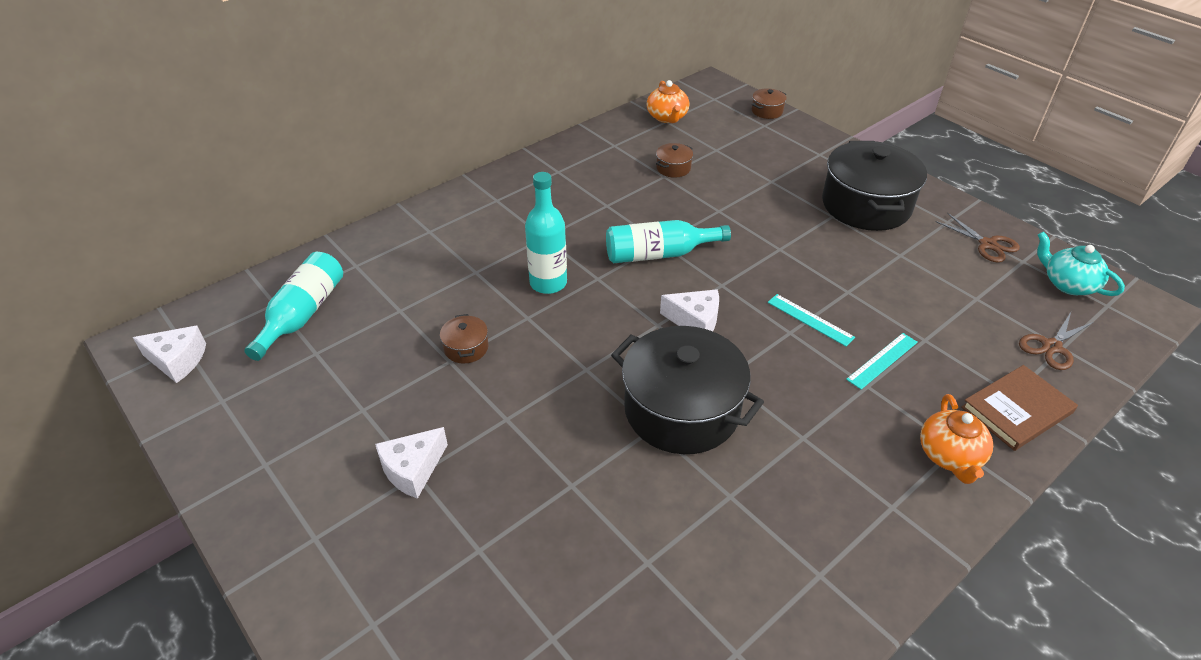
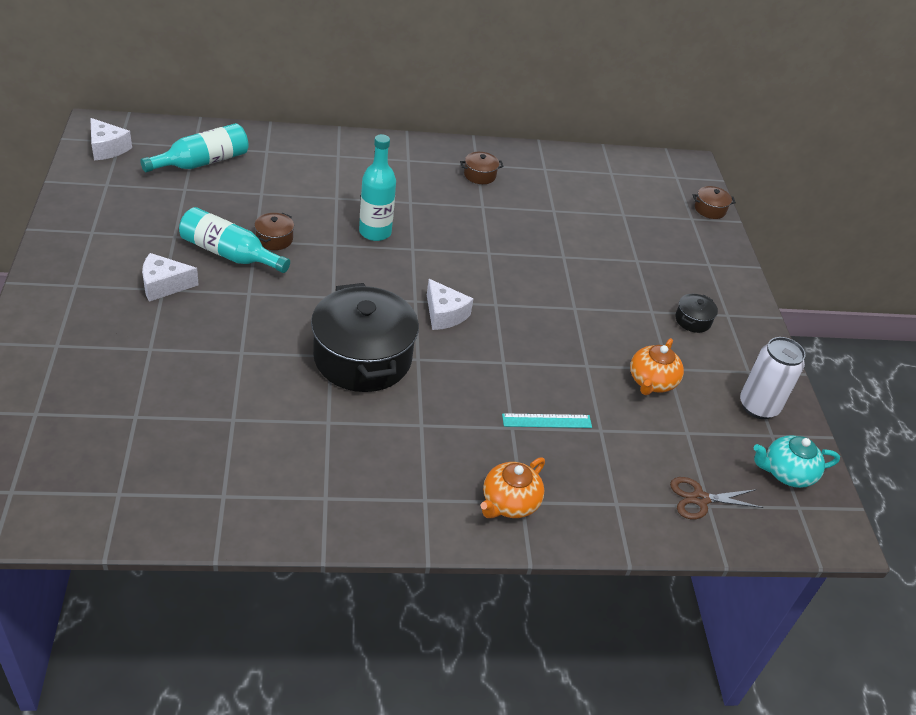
camera: 30 degrees right, 0 degrees up
(659, 254) = (477, 259): turquoise bottle -> turquoise bottle (229, 254)
(667, 117) = (615, 171): orange teapot -> orange teapot (651, 382)
(673, 168) = (569, 209): brown pot -> brown pot (479, 175)
(810, 319) = (530, 364): turquoise ruler -> none
(866, 205) = (693, 320): black pot -> black pot, size x0.41
(987, 244) = (758, 406): brown scissors -> white can
(1016, 410) = (604, 514): brown book -> none
(1067, 284) = (786, 473): turquoise teapot -> turquoise teapot turned 90 degrees counterclockwise

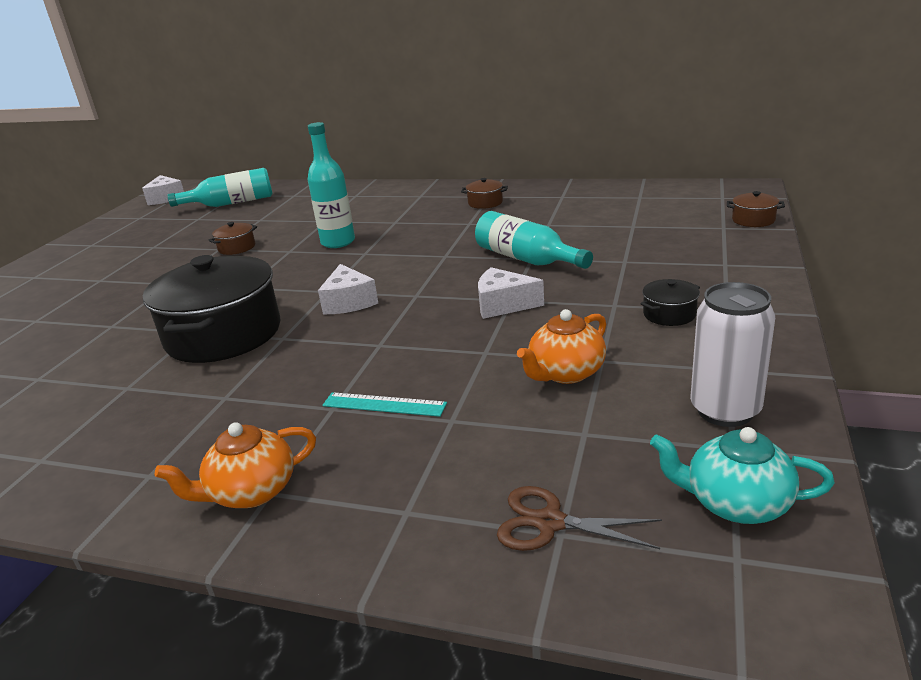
camera: 30 degrees right, 15 degrees down
(164, 285) = (104, 277): white cheese -> white cheese (503, 305)
(229, 254) = (185, 257): turquoise bottle -> turquoise bottle (527, 259)

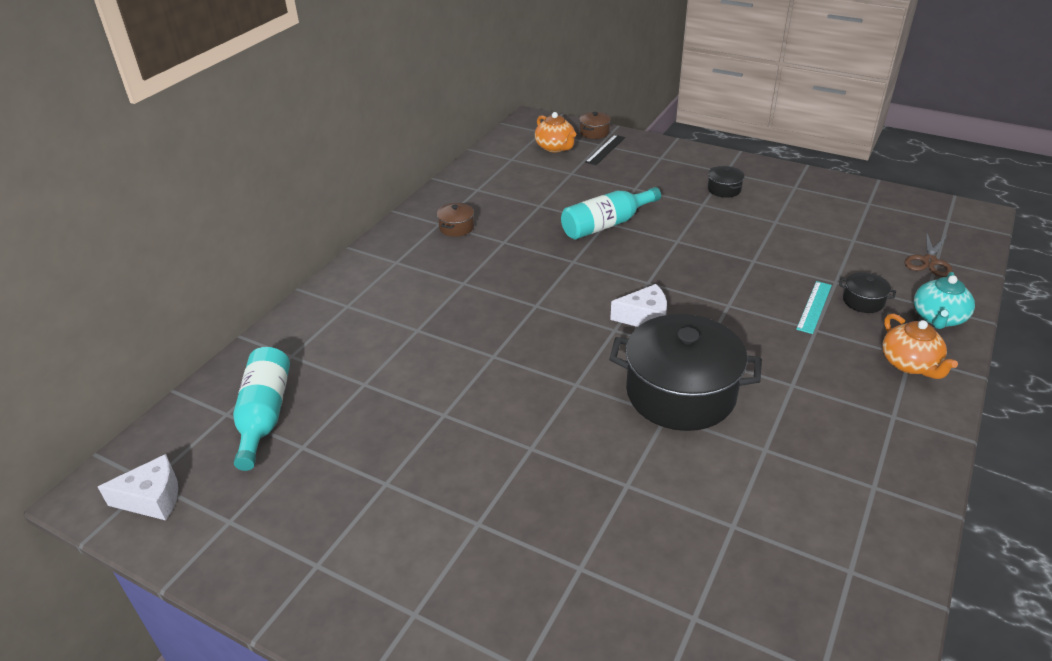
camera: 80 degrees left, 10 degrees up
(237, 248) = (452, 398): brown pot -> none
(338, 242) = (493, 321): turquoise bottle -> none
(404, 446) = (863, 301): none -> black pot
(503, 305) = (684, 245): white cheese -> none
(565, 373) = (788, 235): orange teapot -> orange teapot (555, 147)
(711, 232) = (605, 150): none -> black ruler
(725, 410) = (835, 197): white can -> none
(735, 503) = (911, 212): turquoise teapot -> turquoise teapot (938, 318)

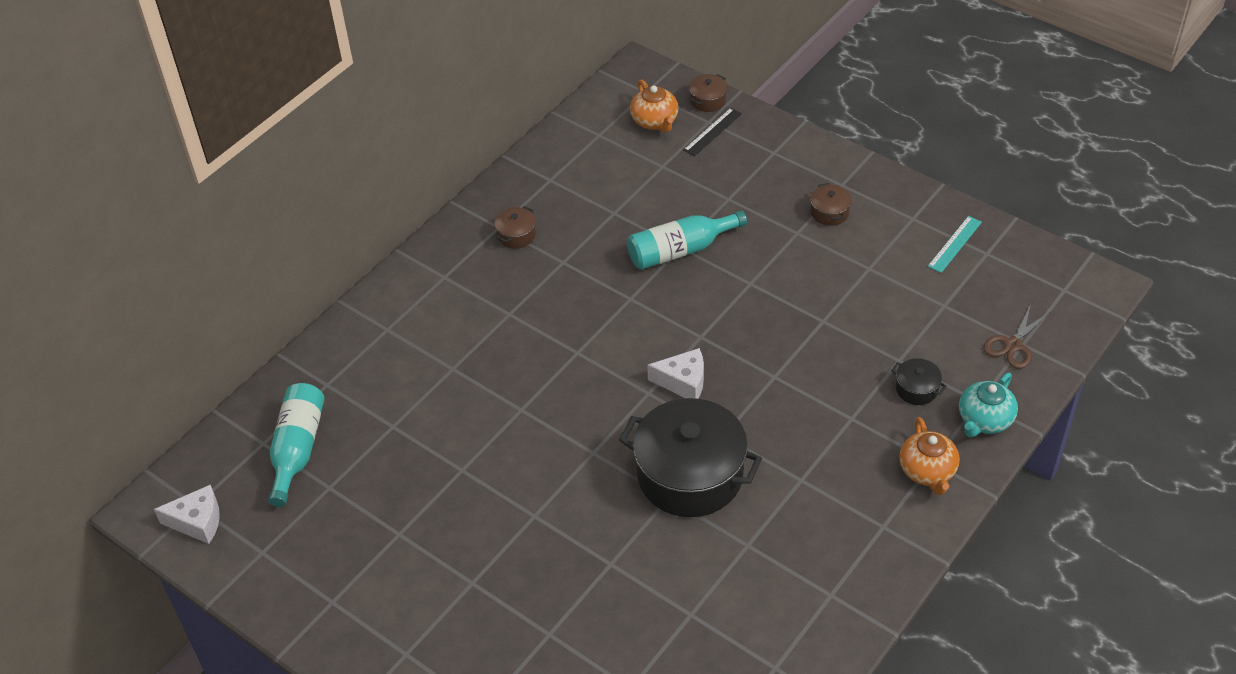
camera: 10 degrees right, 10 degrees up
(724, 189) = (829, 212): black pot -> brown pot
(814, 307) = (862, 389): turquoise ruler -> turquoise ruler (954, 244)

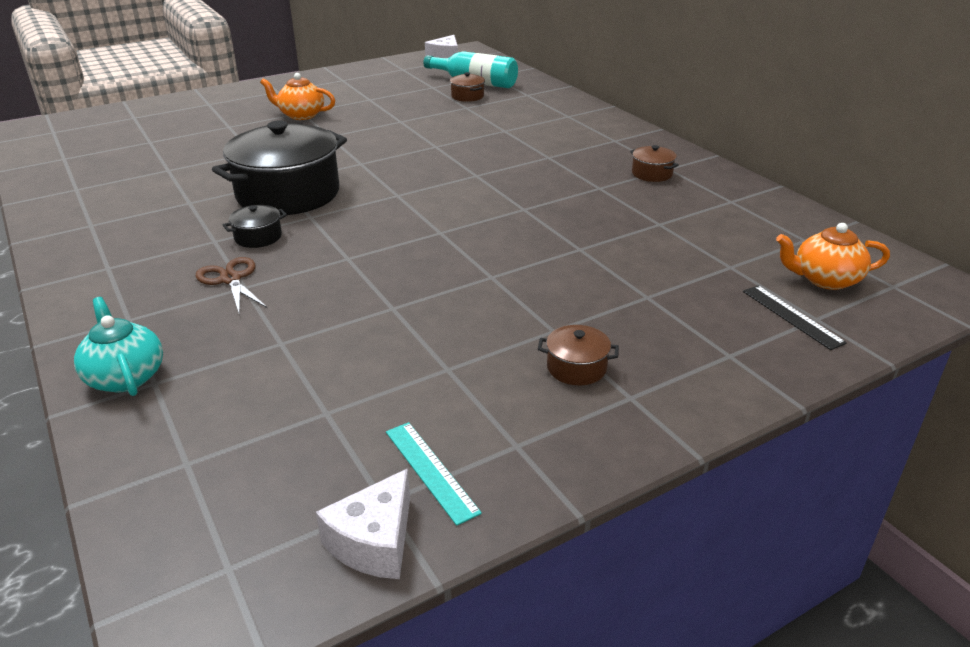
camera: 110 degrees right, 15 degrees down
(680, 250) = (575, 247): turquoise bottle -> none
(683, 382) = (392, 212): white cheese -> white cheese (374, 542)
(708, 100) = (868, 329): brown pot -> brown pot (467, 96)
(916, 389) = (227, 341): black pot -> black pot (258, 237)
(927, 471) = (123, 312): orange teapot -> orange teapot (301, 115)
(1013, 345) = (195, 451): brown scissors -> brown scissors (231, 279)

